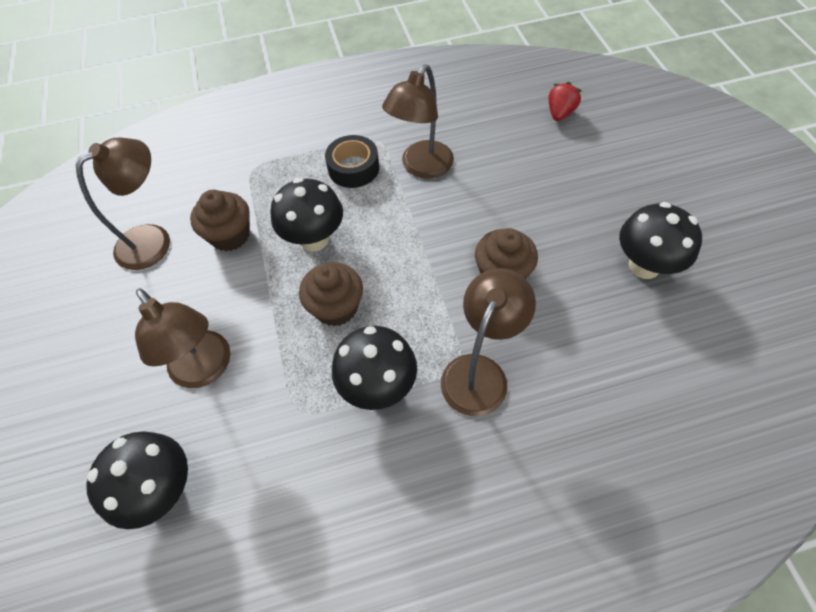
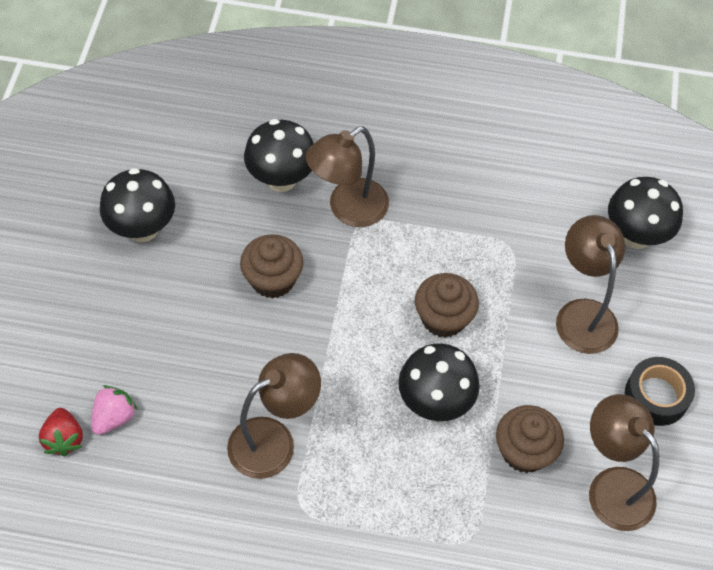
camera: 160 degrees left, 0 degrees up
(153, 240) = (612, 486): brown lamp -> brown lamp turned 75 degrees clockwise
(353, 168) = (351, 478): black tape -> black tape (656, 396)
(378, 386) = (437, 235): black mushroom -> black mushroom (281, 179)
(539, 136) = (114, 417): none -> pink strawberry
(560, 113) = (64, 439): red strawberry -> red strawberry turned 60 degrees counterclockwise

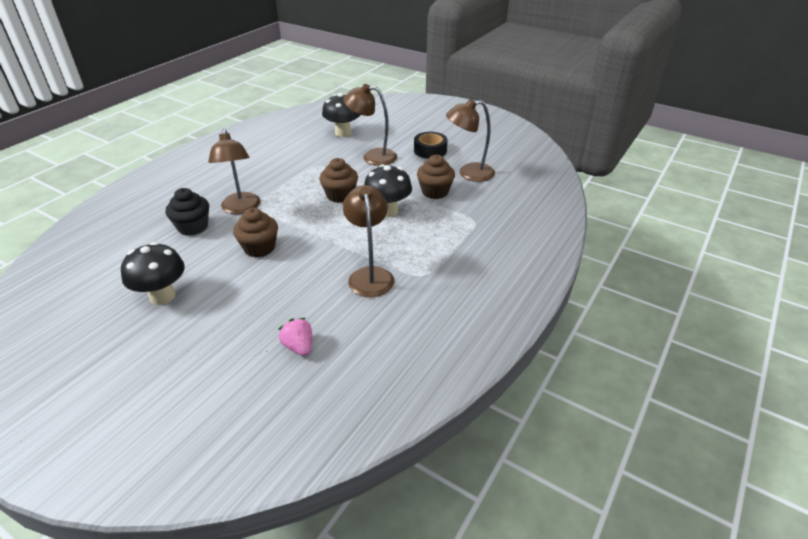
camera: 65 degrees left, 20 degrees down
(64, 439) = (295, 380): red strawberry -> none
(281, 179) = (193, 227): black mushroom -> black cupcake

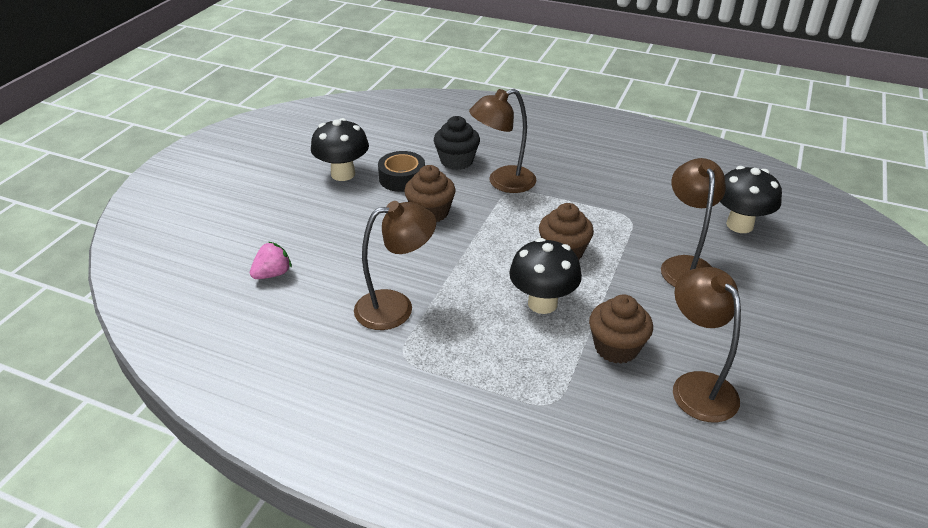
camera: 80 degrees right, 0 degrees up
(430, 150) = (747, 328): black tape -> black tape (402, 178)

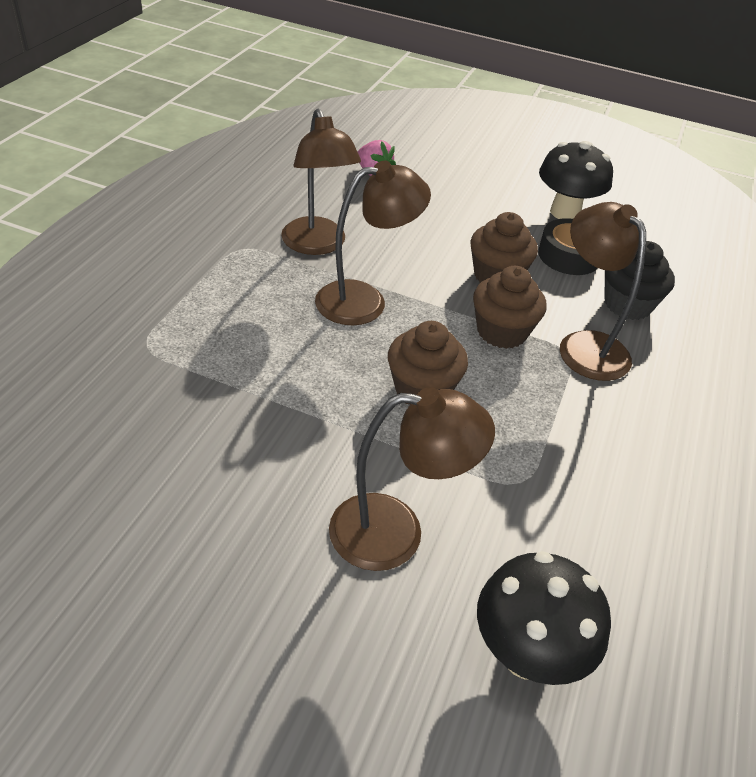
camera: 85 degrees right, 5 degrees up
(542, 303) = (315, 357): black mushroom -> none
(616, 347) = (223, 415): brown cupcake -> brown cupcake (502, 332)
(696, 386) = (135, 485): brown lamp -> brown lamp (365, 300)

